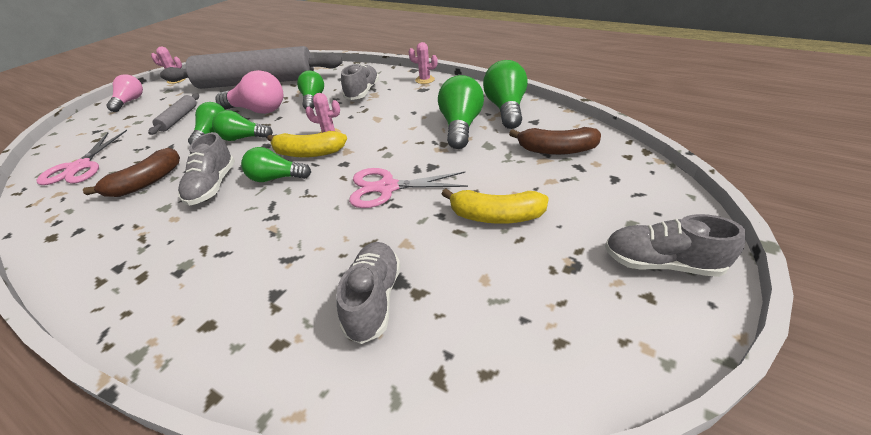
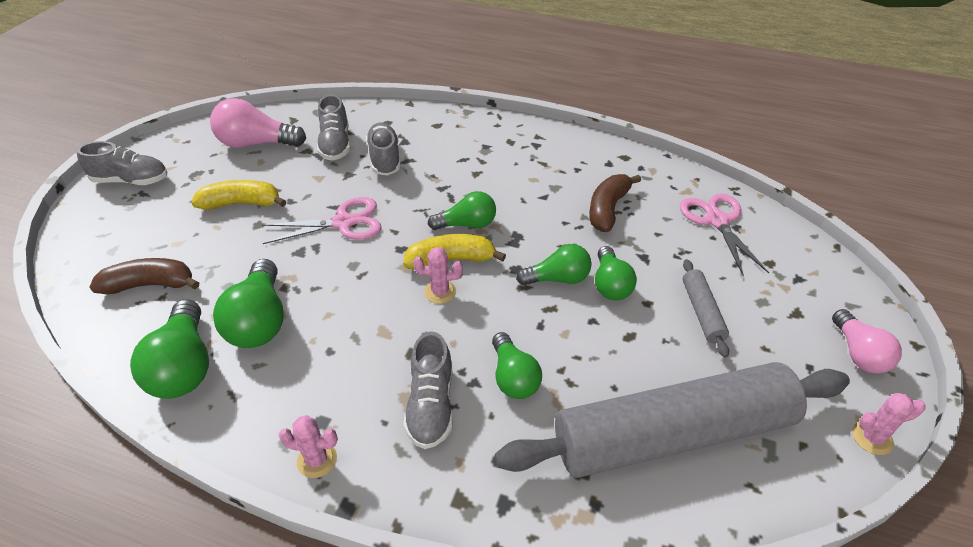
camera: 165 degrees right, 5 degrees up
(212, 186) = (529, 211): grey shoe -> grey shoe (384, 159)
(257, 110) = (589, 340): pink light bulb -> pink light bulb (257, 143)

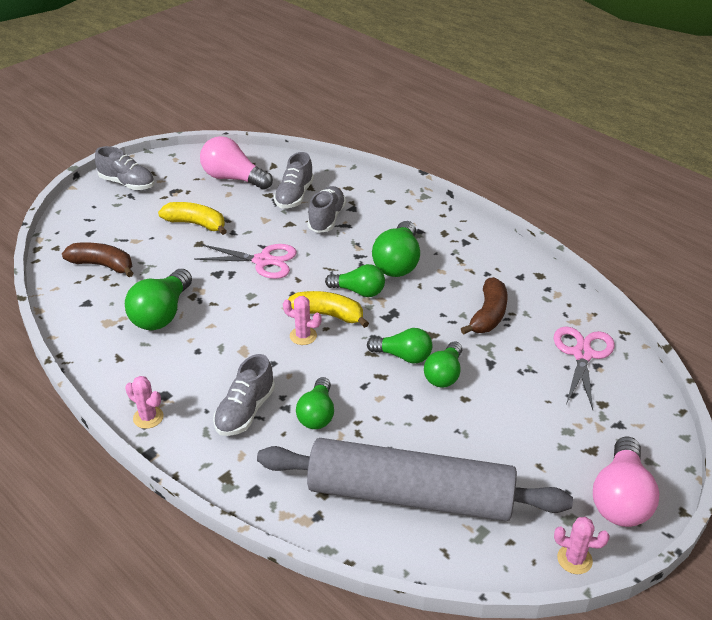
camera: 25 degrees right, 5 degrees down
(184, 366) = (97, 328): green light bulb -> green light bulb (398, 262)
(607, 209) = (488, 315): brown banana -> brown banana turned 150 degrees clockwise
(701, 312) = (506, 420): grey rolling pin -> none
(858, 353) = (620, 498): pink light bulb -> pink light bulb, size x1.50

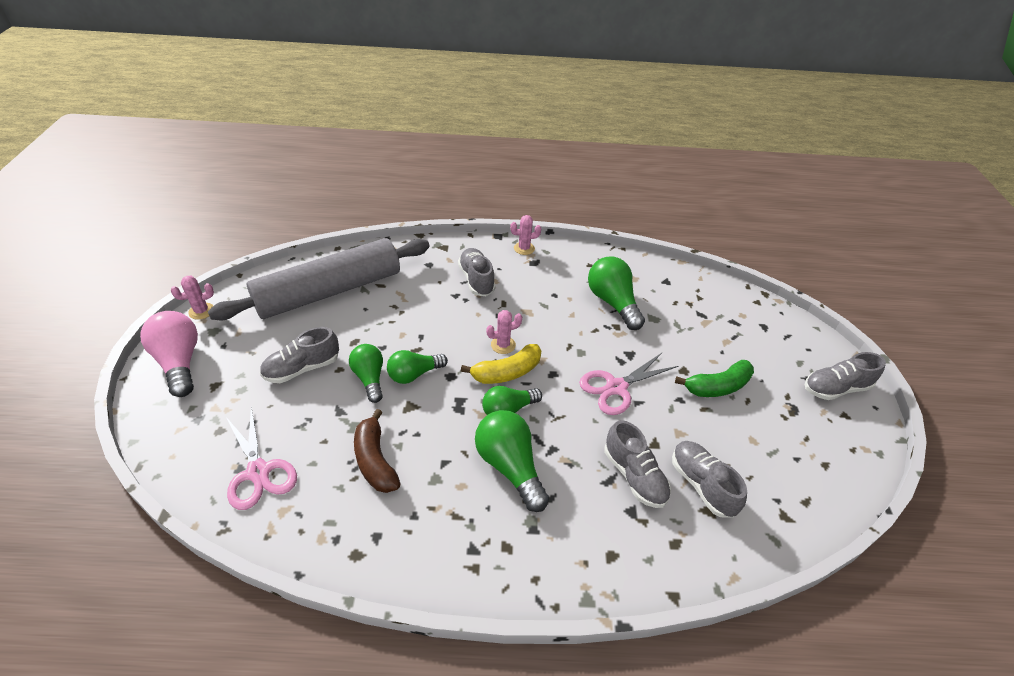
camera: 135 degrees right, 5 degrees up
(102, 265) = (707, 309): brown banana -> none
(196, 224) = (717, 386): yellow banana -> green banana
(233, 178) = (782, 464): pink light bulb -> none
(317, 414) = (431, 302): green light bulb -> none
(498, 419) = (302, 368): none -> grey shoe

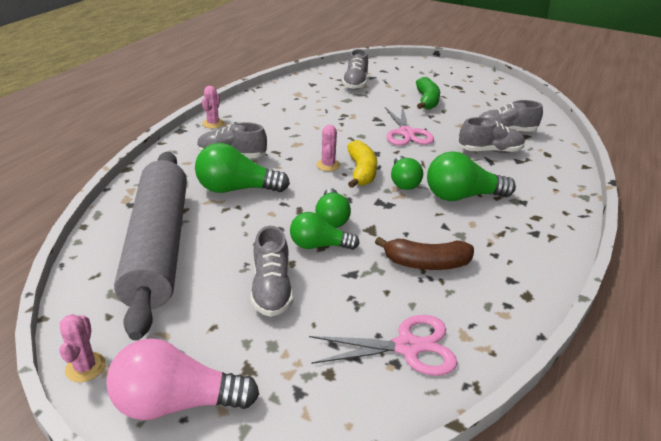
camera: 65 degrees left, 10 degrees down
(613, 303) = (317, 108): green light bulb -> green light bulb (236, 189)
(835, 388) = (448, 70): grey shoe -> grey shoe (355, 83)

